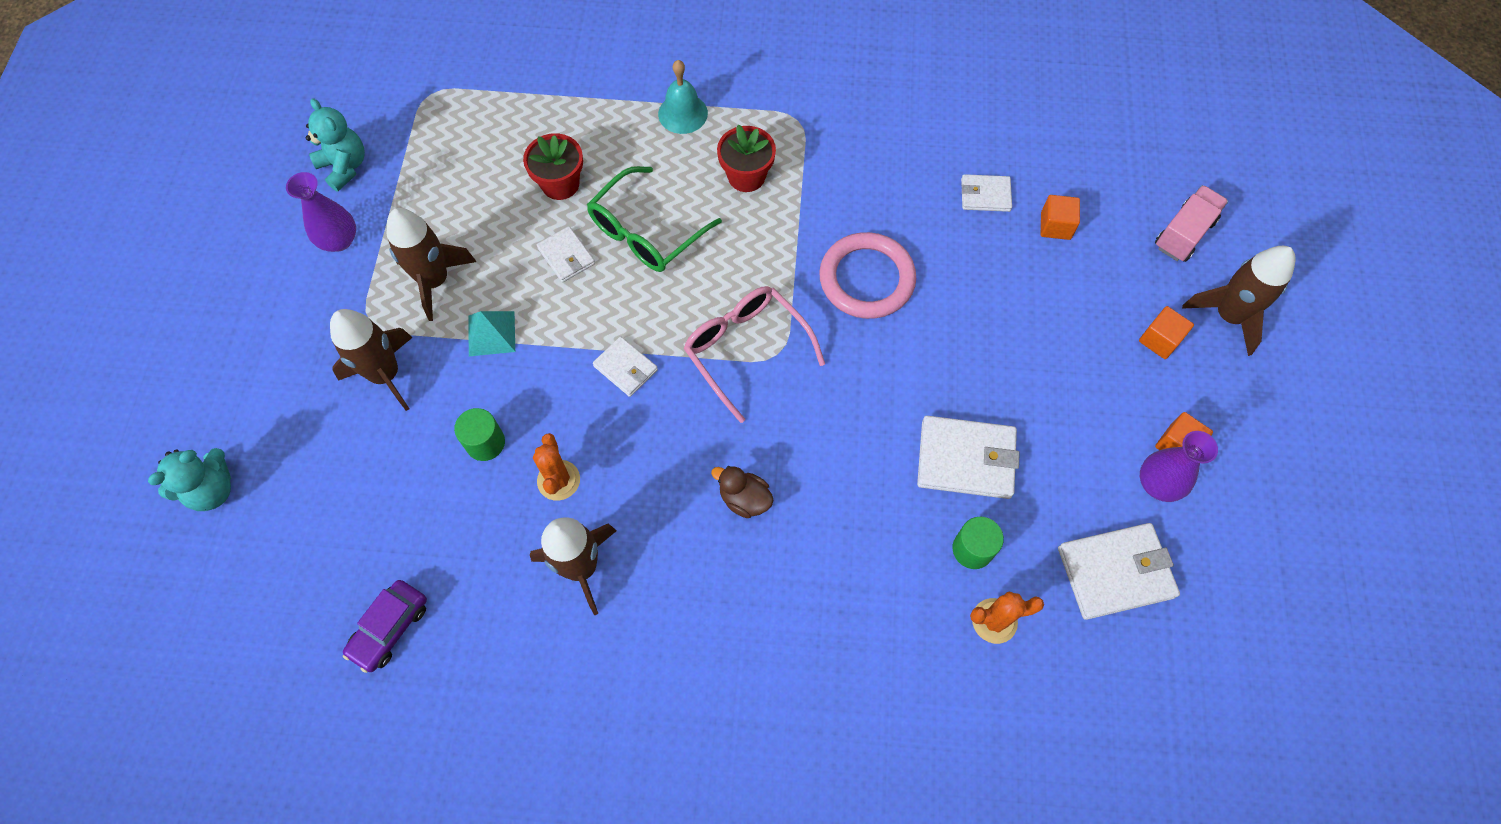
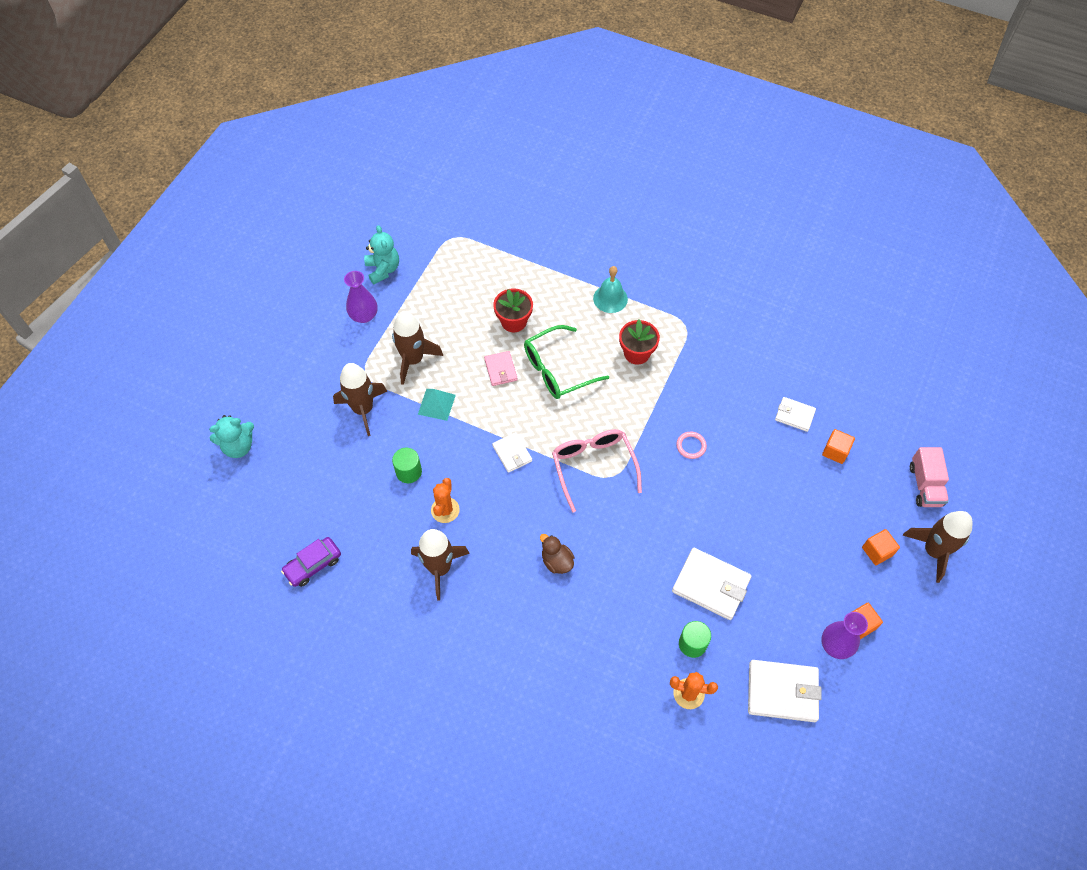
camera: 20 degrees right, 5 degrees down
(566, 256) = (501, 370): white wallet -> pink wallet
(866, 279) = (691, 446): pink ring -> pink ring, size x0.45
(1184, 234) = (925, 485): pink truck -> pink truck turned 120 degrees clockwise

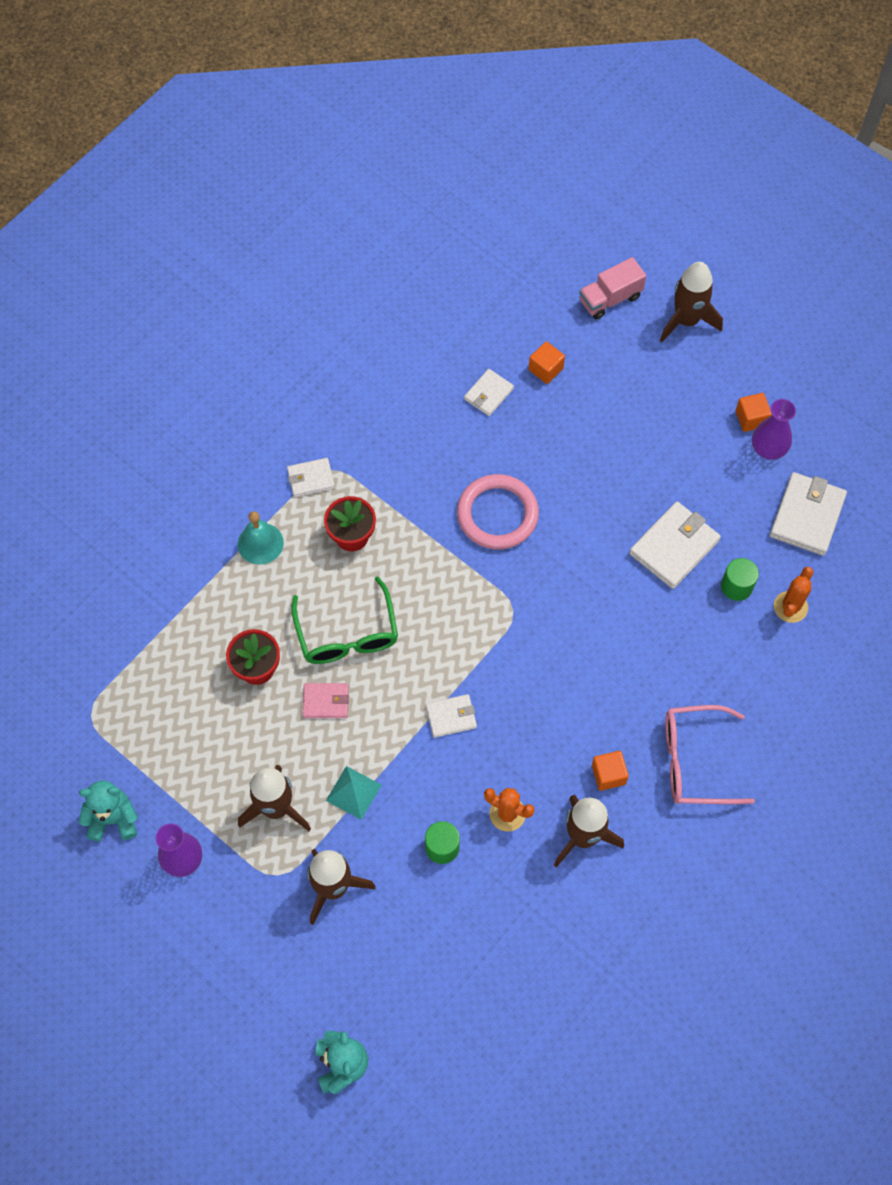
camera: 75 degrees left, 5 degrees up
(313, 565) = (541, 990): purple car -> none
(556, 561) = (606, 701): brown duck -> none
(593, 467) = (496, 628): pink glasses -> pink glasses (695, 761)
(673, 316) = (311, 479): none -> white wallet
(691, 446) = (497, 514): pink ring -> pink ring, size x2.22
(877, 551) = (674, 372): orange cube -> orange cube (608, 774)
(925, 485) = (610, 299): pink truck -> pink truck turned 135 degrees clockwise

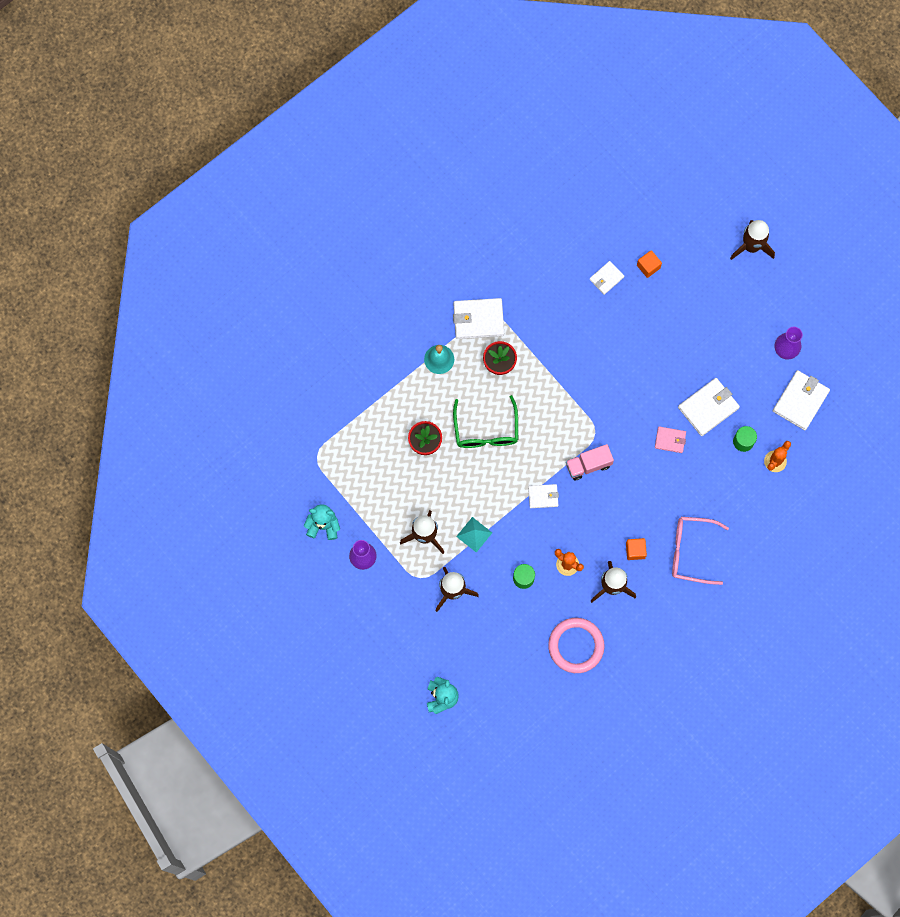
camera: 10 degrees right, 10 degrees up
(311, 479) = (478, 319): white wallet -> white wallet, size x1.72
(326, 701) = (465, 473): pink wallet -> pink wallet (670, 440)
(497, 514) = (597, 365): pink ring -> pink ring (576, 646)
(610, 299) = (702, 221): pink truck -> pink truck (588, 465)
(751, 418) = (779, 326): orange cube -> none

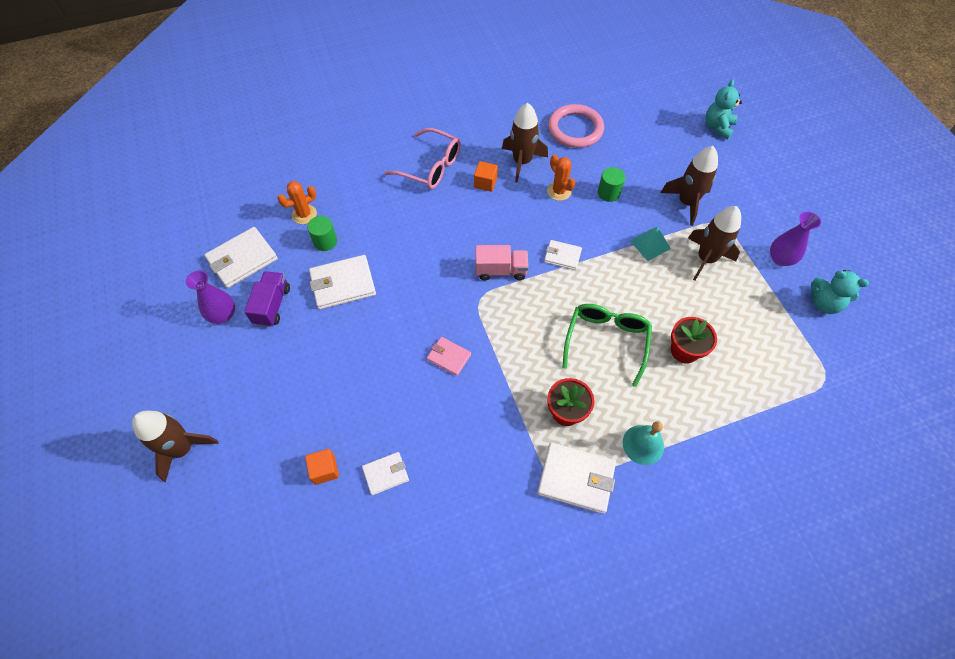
camera: 160 degrees left, 15 degrees down
(670, 440) = (401, 266): pink wallet -> pink wallet (449, 357)
(753, 370) = (272, 305): none -> purple truck

